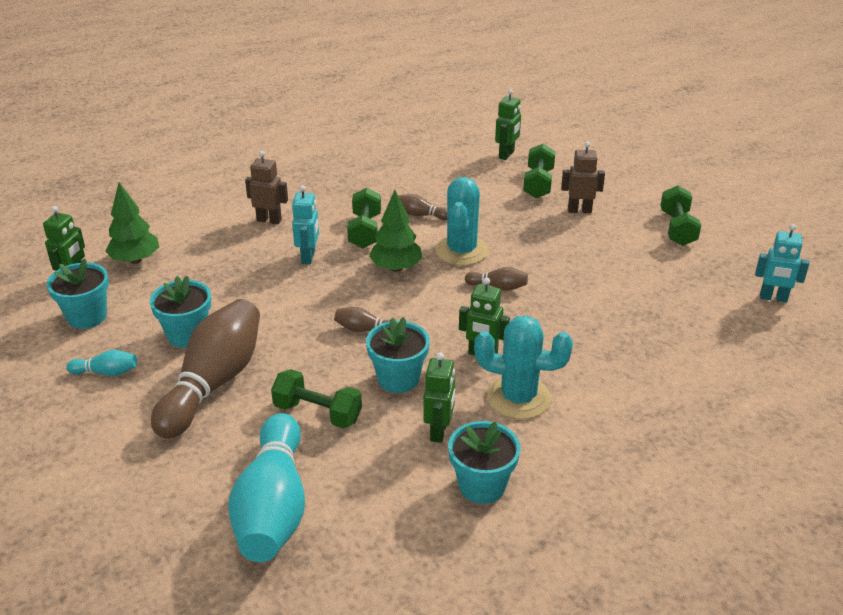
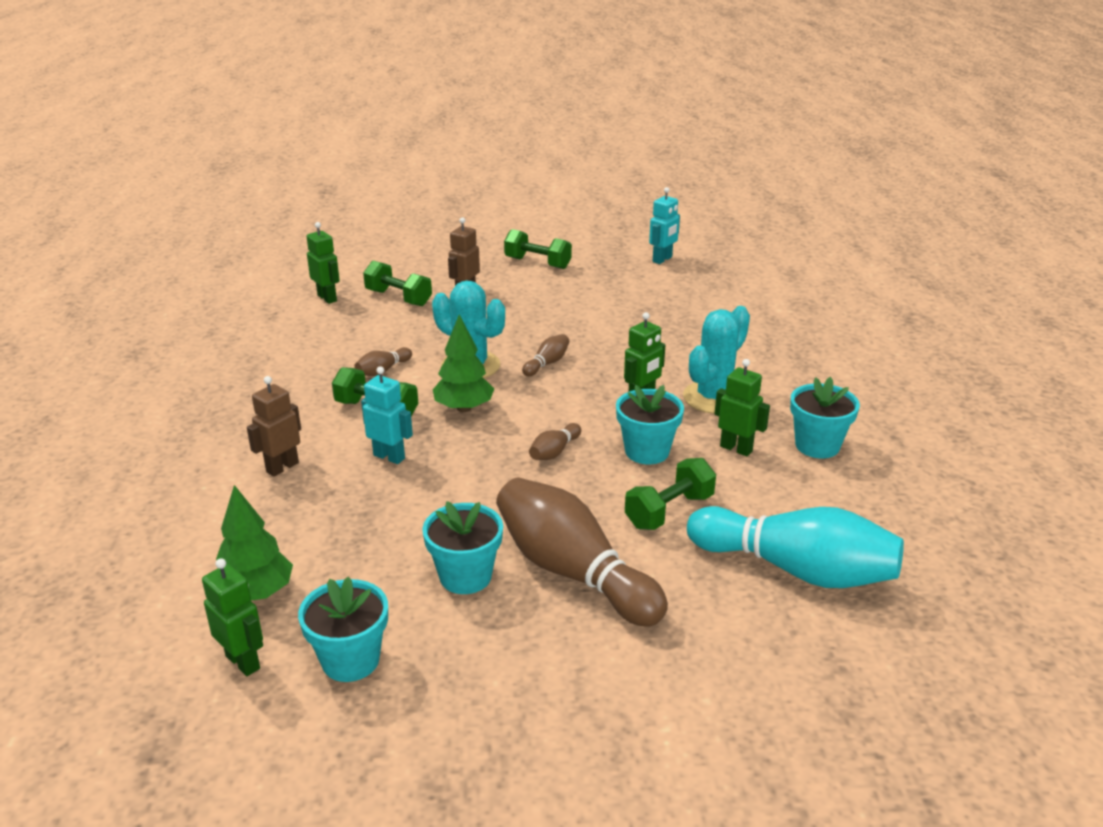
camera: 65 degrees left, 5 degrees down
(106, 372) = (490, 659): turquoise bowling pin -> none

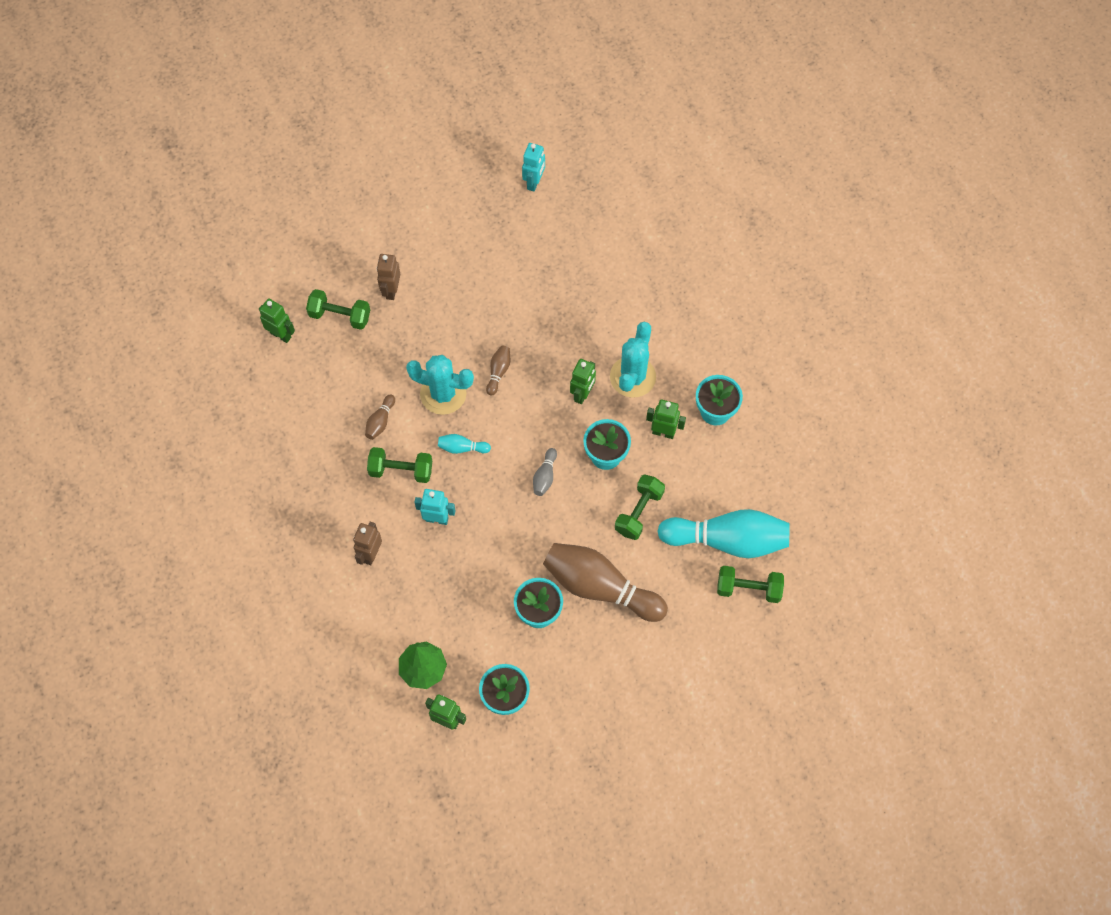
camera: 20 degrees left, 35 degrees up
(464, 408) = (462, 448): green tree -> turquoise bowling pin
(537, 263) = (430, 222): green dumbbell -> green dumbbell (748, 589)
(554, 452) = (545, 476): brown bowling pin -> grey bowling pin

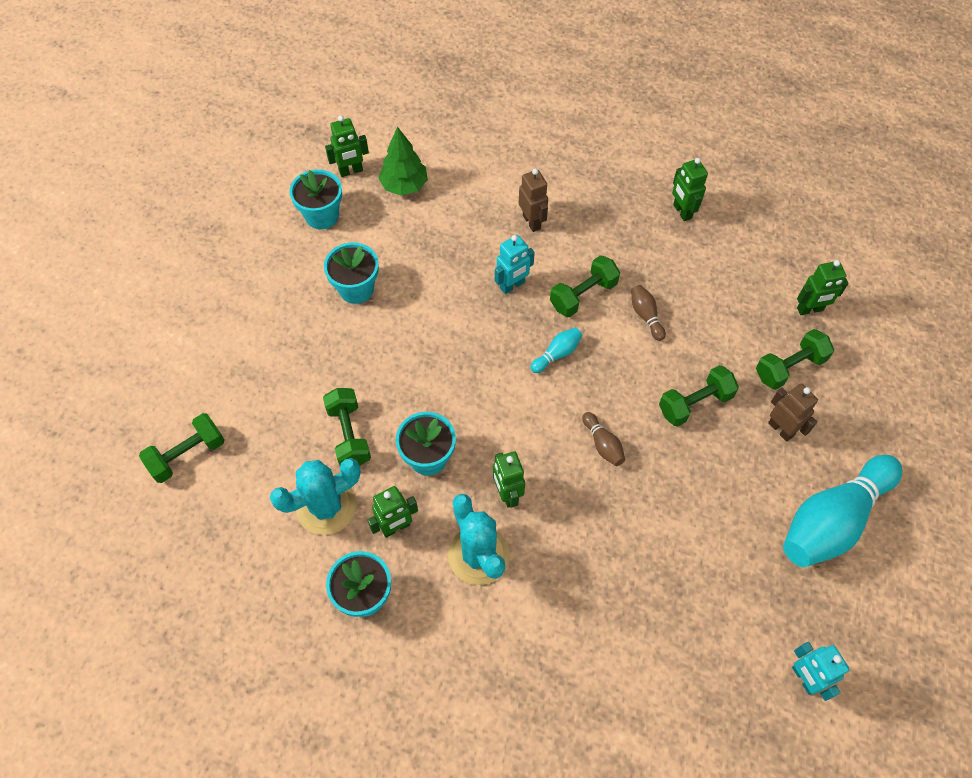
camera: 135 degrees right, 5 degrees down
(267, 468) = (682, 211): none -> green robot
(419, 346) = (695, 403): none -> green dumbbell
(443, 394) = (625, 382): turquoise cactus -> turquoise cactus (326, 507)
(545, 476) = (462, 392): grey bowling pin -> none
(600, 587) = (324, 347): brown bowling pin -> none
(727, 540) = (243, 480): turquoise bowling pin -> turquoise bowling pin (832, 520)

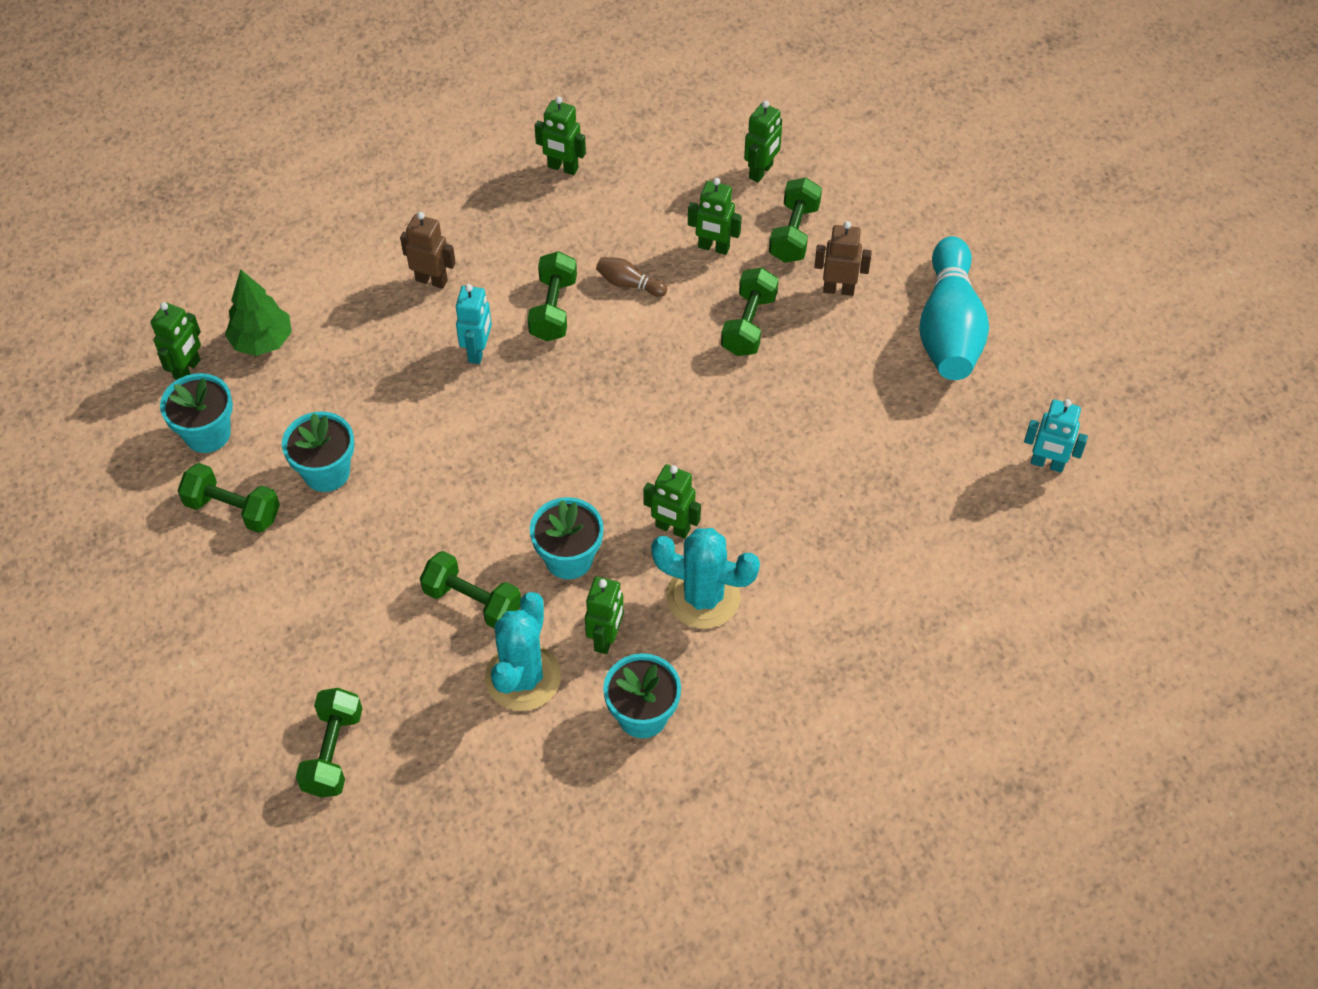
camera: 45 degrees left, 5 degrees down
(289, 269) = (233, 509): none -> green dumbbell
(557, 354) = (586, 378): turquoise bowling pin -> none
(603, 444) = (708, 420): brown bowling pin -> none
(725, 335) = (713, 247): none -> green robot

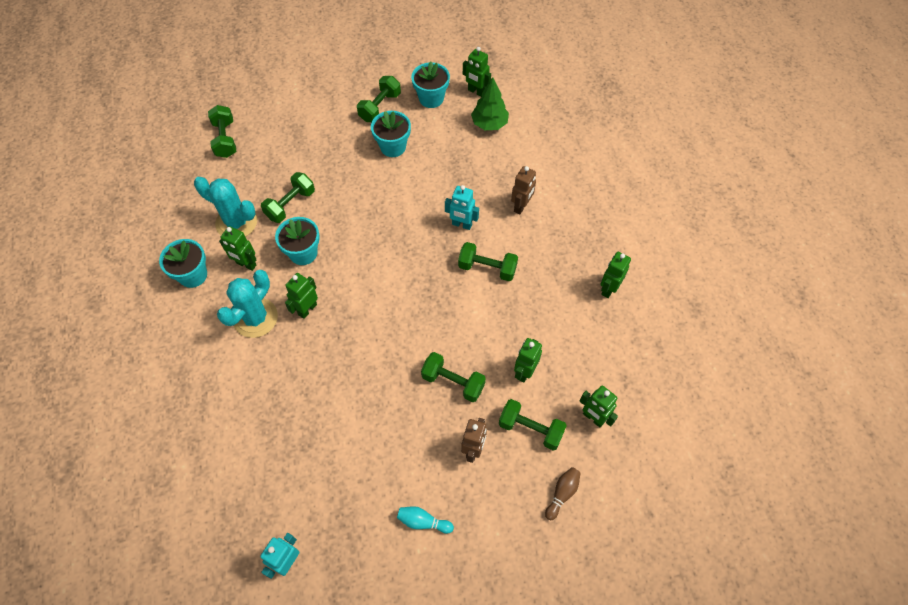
camera: 100 degrees right, 5 degrees up
(333, 752) = (225, 139): green dumbbell -> green dumbbell turned 60 degrees clockwise
(629, 284) = (500, 314): brown bowling pin -> brown bowling pin (562, 494)
(949, 328) = (423, 521): turquoise bowling pin -> turquoise bowling pin, size x0.42

